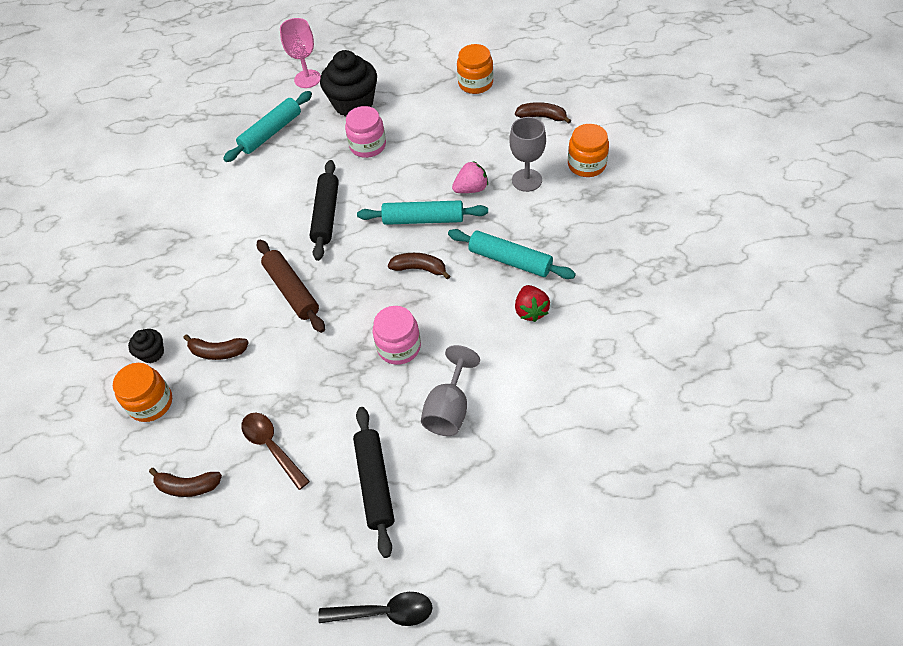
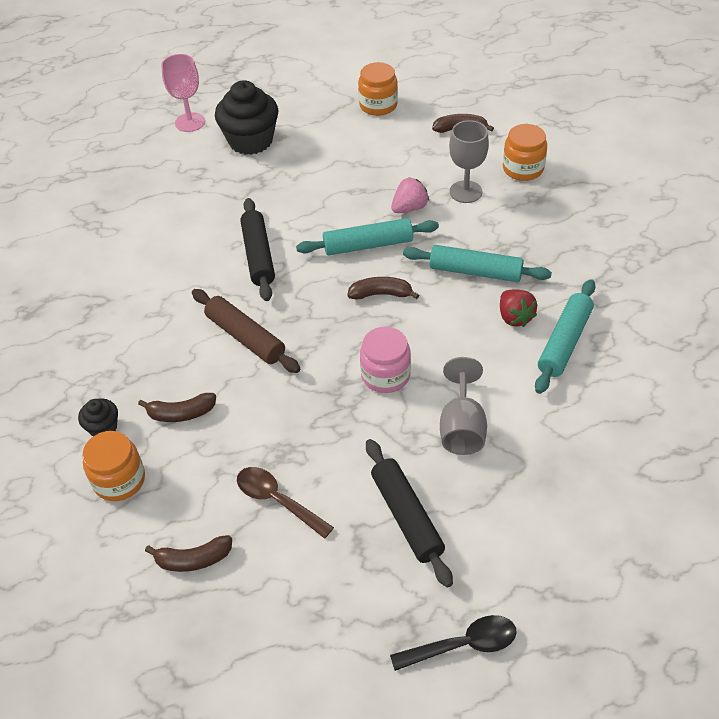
camera: 15 degrees left, 5 degrees down
(271, 132) = (166, 181): turquoise rolling pin -> turquoise rolling pin (564, 342)
(368, 146) = (281, 180): pink jar -> none

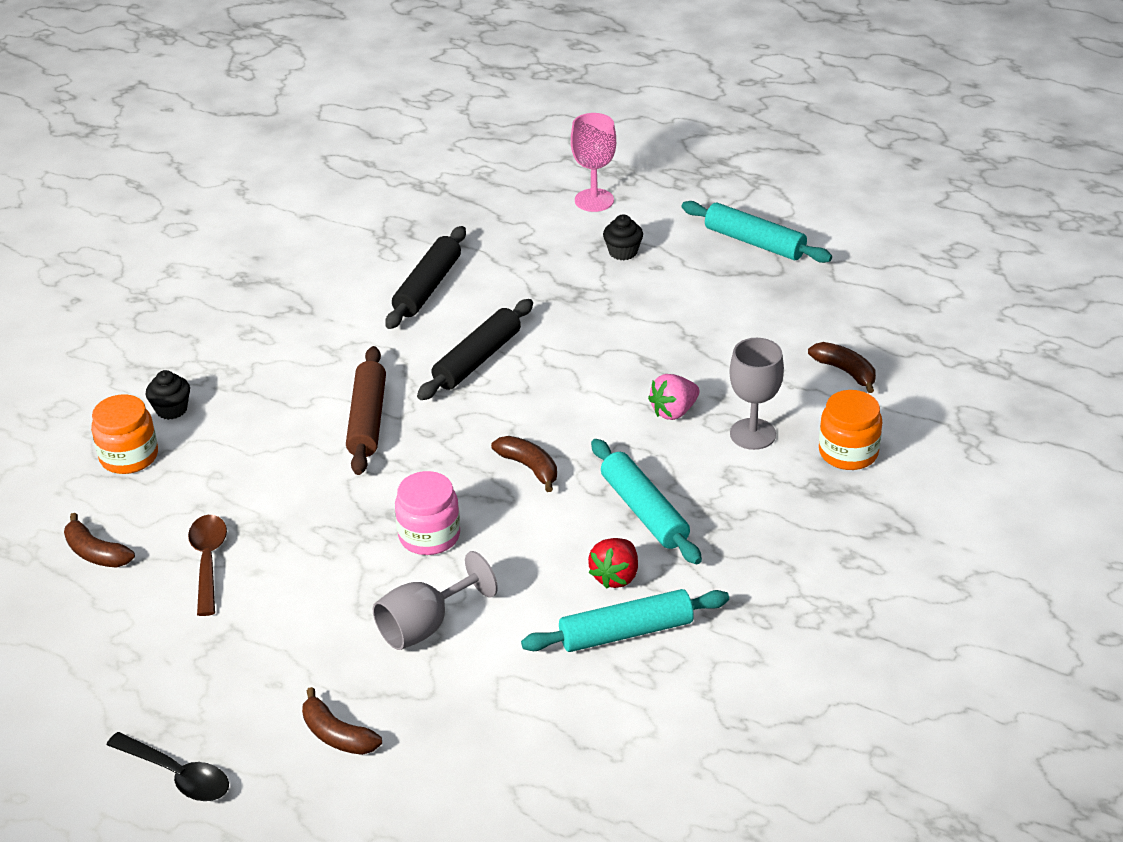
camera: 45 degrees right, 10 degrees down
(181, 413) = (237, 442): brown banana -> brown banana (337, 735)
(251, 141) = (623, 252): black cupcake -> black cupcake, size x0.48
(368, 245) = (584, 417): turquoise rolling pin -> turquoise rolling pin (754, 242)
(378, 105) = (797, 295): orange jar -> none
(407, 516) = (279, 653): black rolling pin -> black rolling pin (428, 287)
(409, 208) = (674, 411): pink strawberry -> pink strawberry turned 135 degrees clockwise

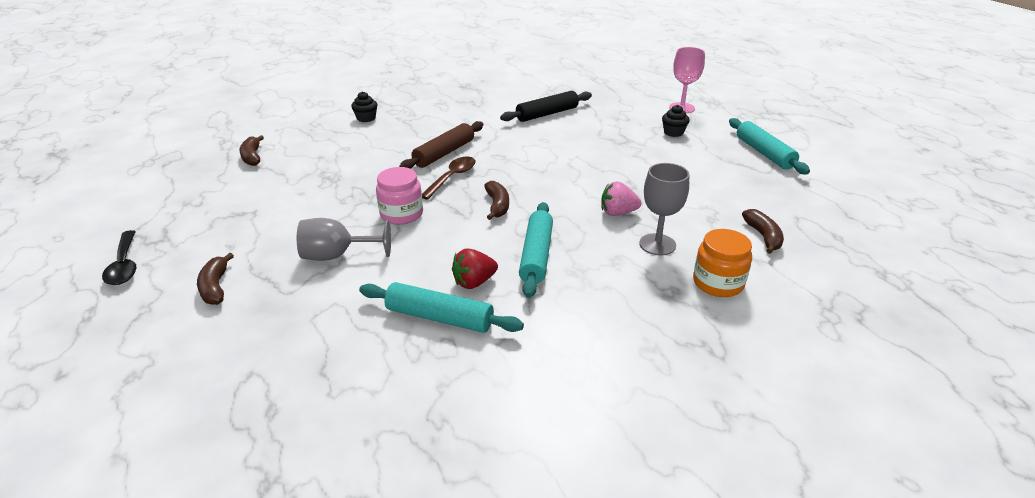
camera: 35 degrees right, 5 degrees down
(129, 456) = (323, 128): orange jar -> none
(208, 561) = (288, 180): brown spoon -> brown spoon (452, 178)
(477, 359) = (533, 149): black rolling pin -> none

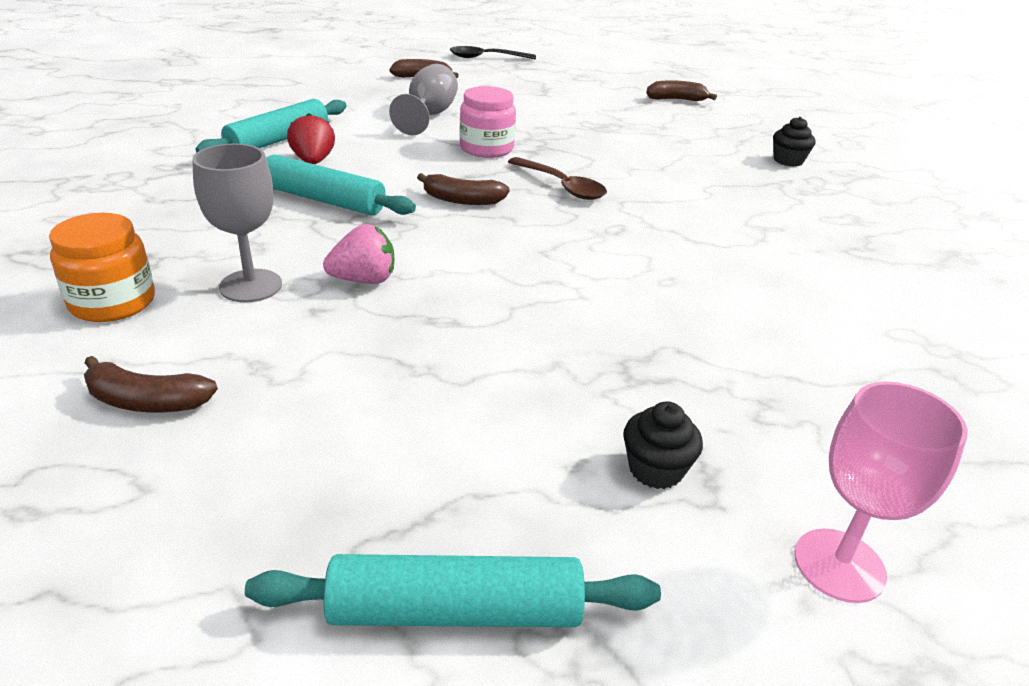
camera: 105 degrees right, 0 degrees up
(444, 153) = (643, 192): brown rolling pin -> none
(547, 114) = (798, 313): black rolling pin -> none
(618, 213) = (364, 280): pink strawberry -> pink strawberry turned 60 degrees clockwise

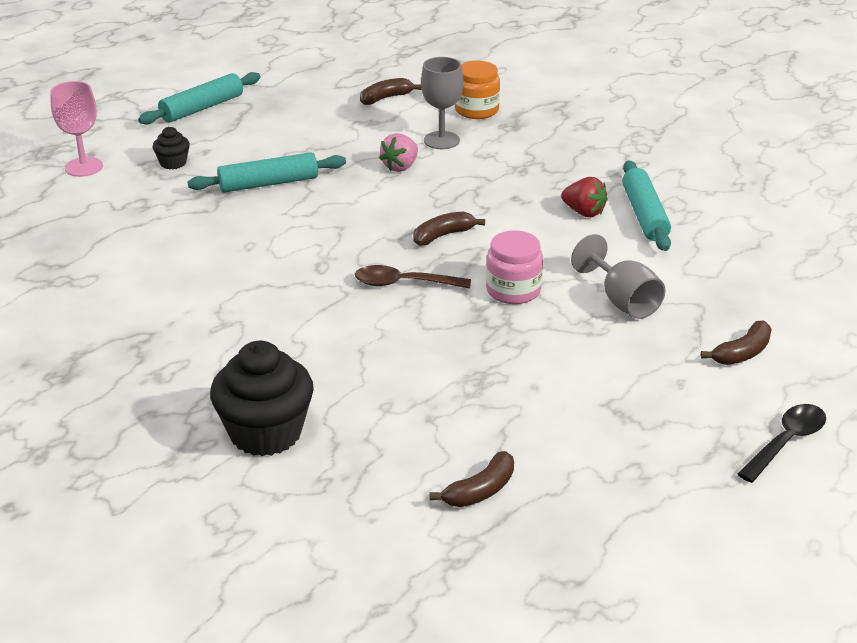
camera: 140 degrees right, 0 degrees up
(324, 200) = (513, 192): turquoise rolling pin -> turquoise rolling pin (268, 183)
(788, 161) = (266, 433): black cupcake -> black cupcake, size x2.06

